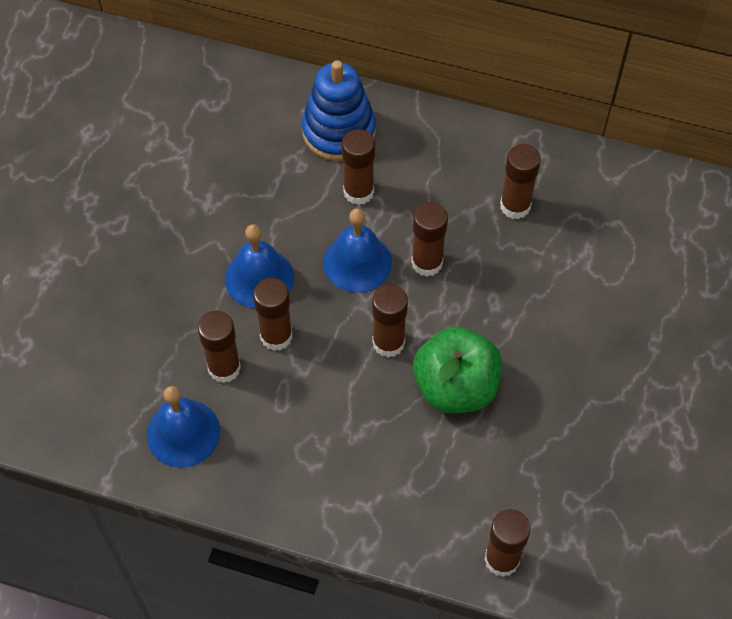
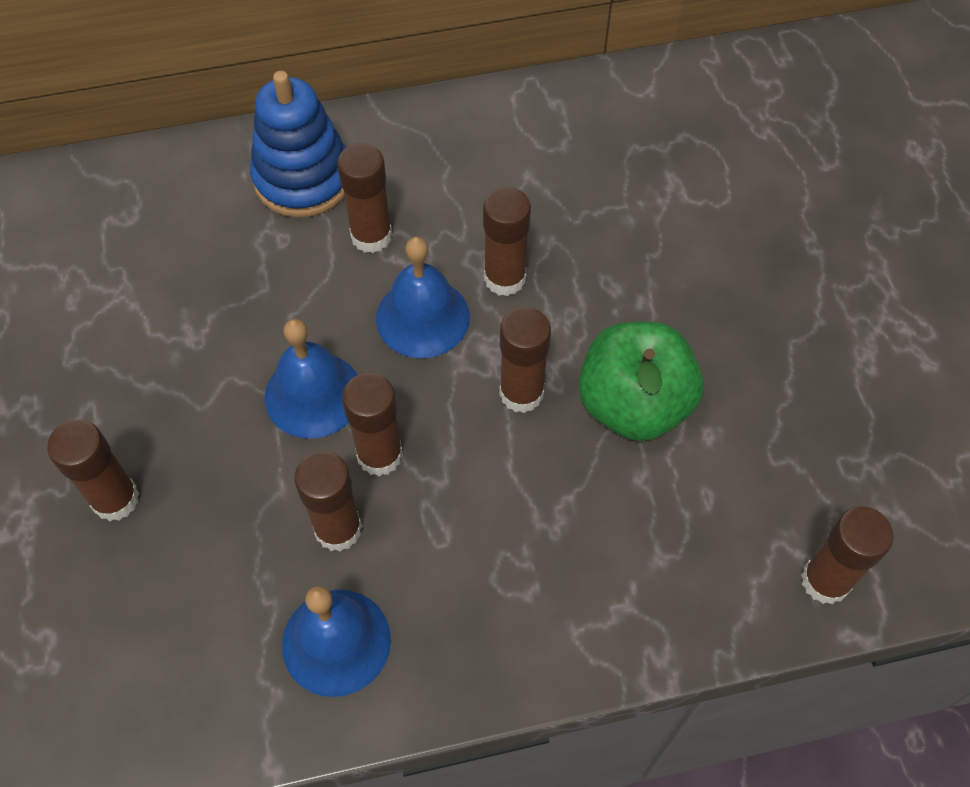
camera: 30 degrees left, 0 degrees up
(515, 206) = (561, 169): brown glue stick -> brown glue stick (115, 499)

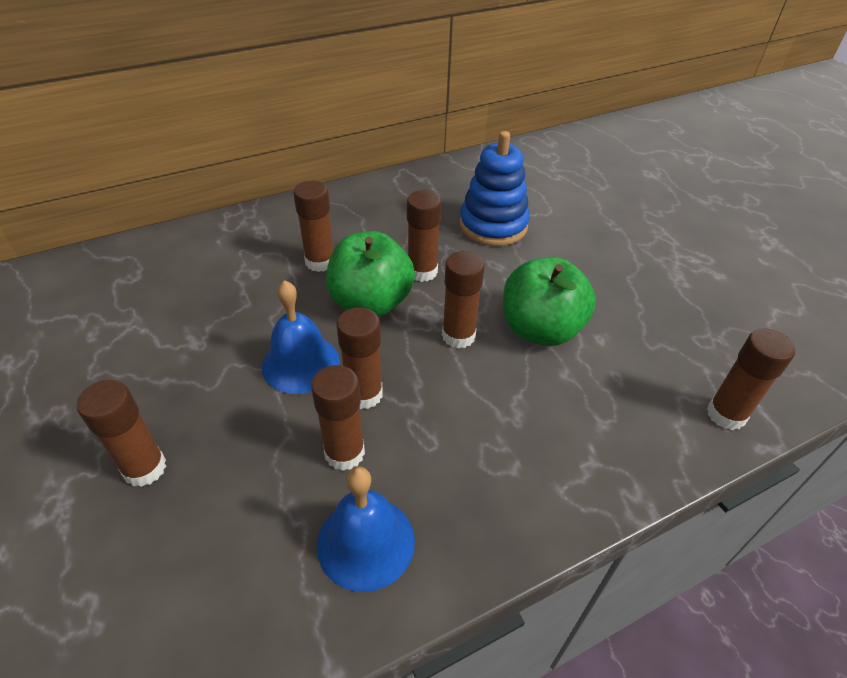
camera: 15 degrees left, 15 degrees down
(303, 179) = (262, 237): blue stacking toy -> blue stacking toy (493, 225)
(422, 317) = (371, 302): blue bell -> green apple

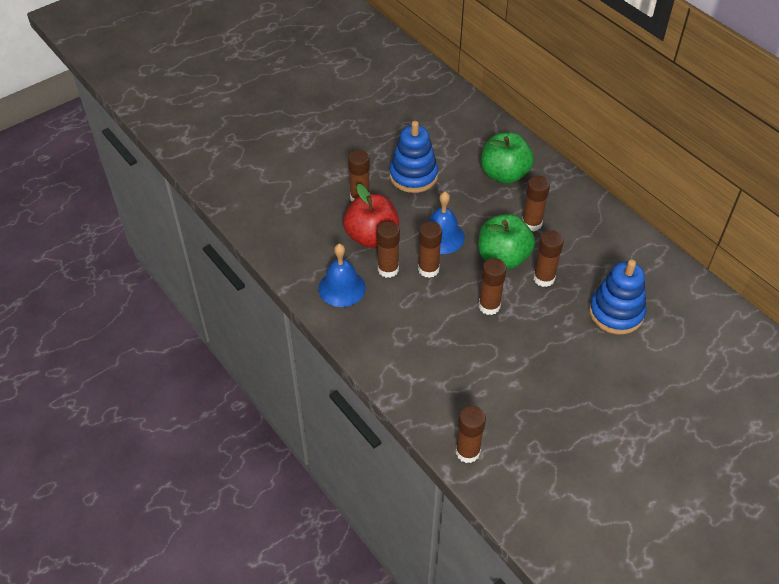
camera: 80 degrees right, 5 degrees up
(142, 375) = (413, 176): none -> blue stacking toy
(255, 466) = (371, 236): none -> red apple
(540, 329) = (511, 349): green apple -> green apple (504, 174)

